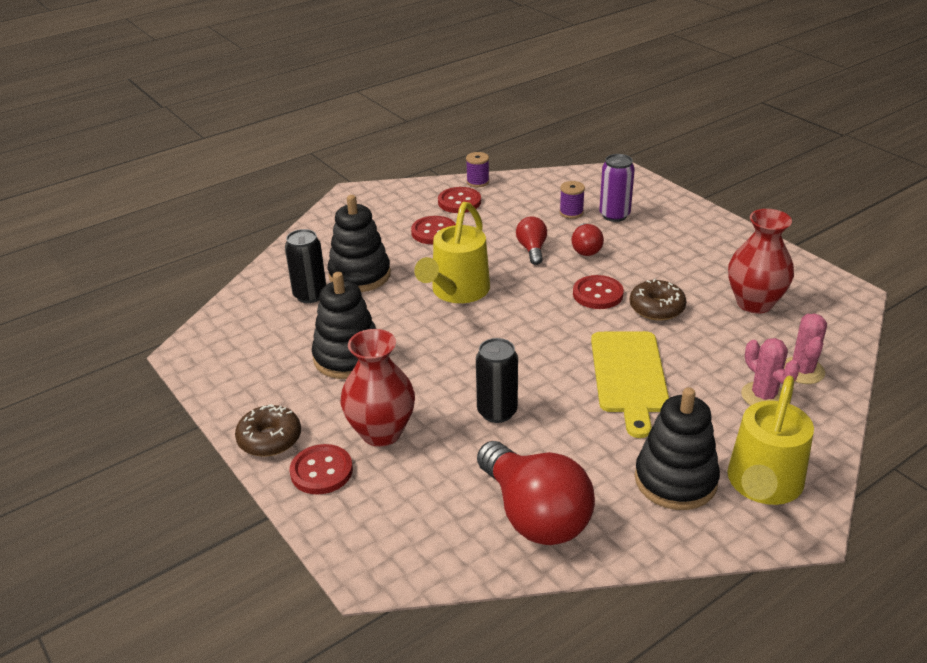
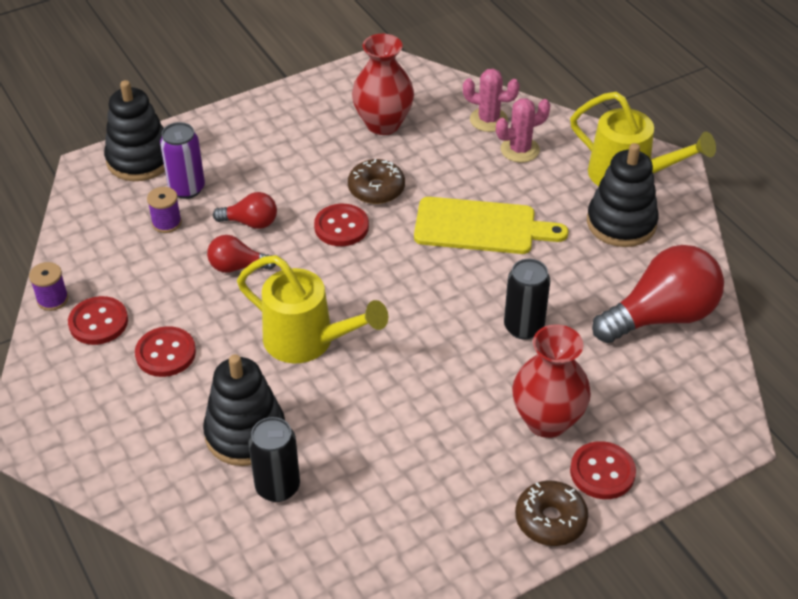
camera: 85 degrees left, 10 degrees up
(348, 357) = (416, 448): black stacking toy -> black stacking toy (140, 159)

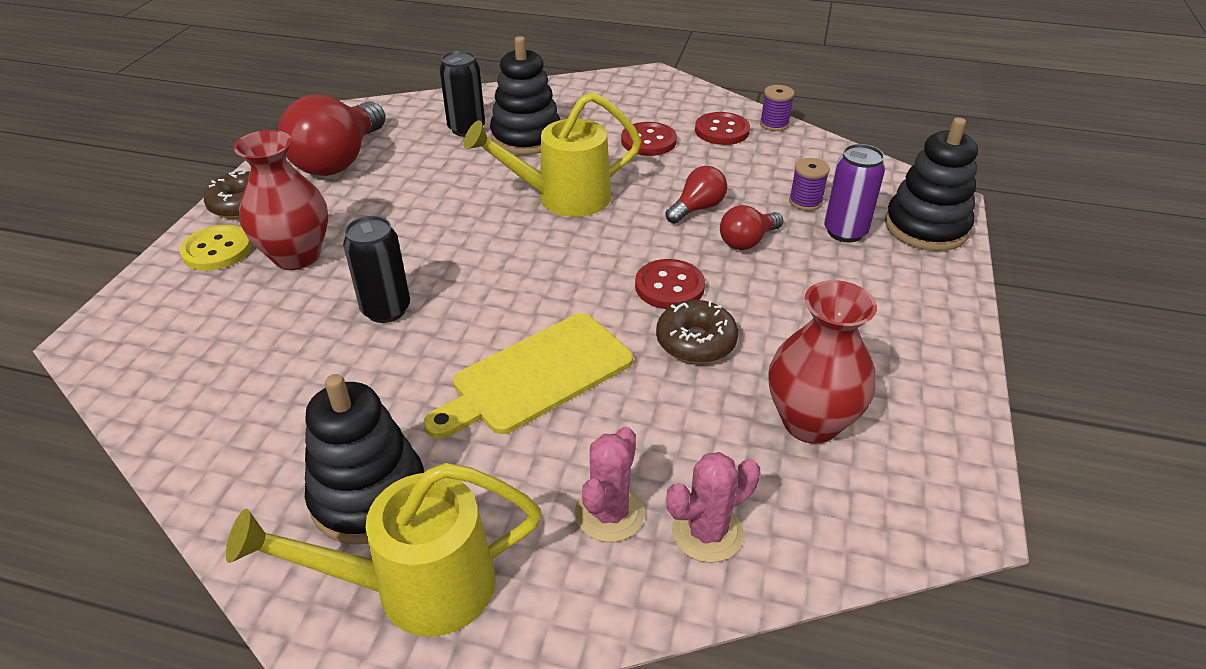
camera: 135 degrees right, 5 degrees down
(602, 472) = (217, 250): red button -> yellow button
(661, 316) = (235, 408): red light bulb -> red light bulb (339, 160)

